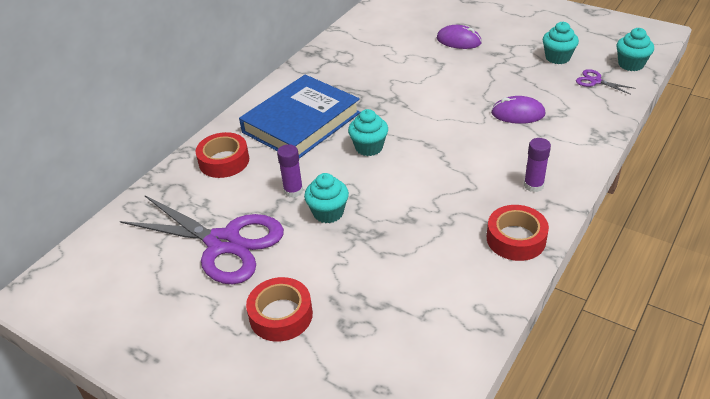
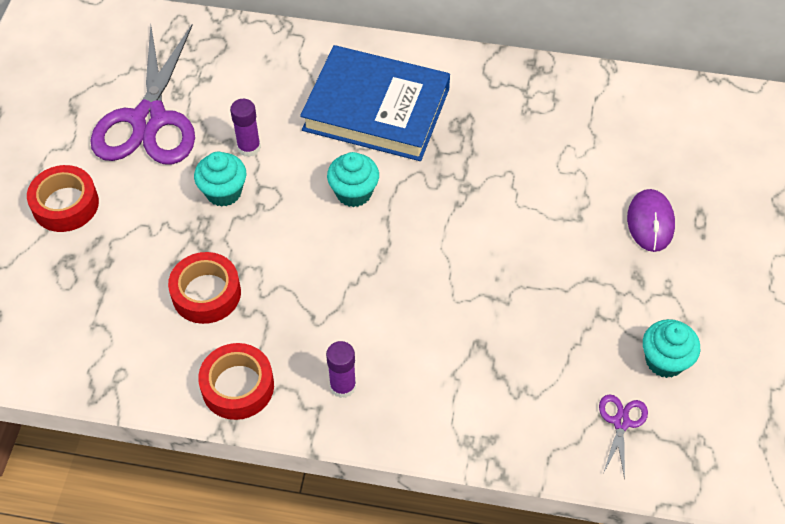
camera: 65 degrees right, 15 degrees up
(224, 161) = (277, 66): red tape -> red tape (206, 293)
(518, 113) = (493, 337): purple mouse -> none
(631, 64) = (694, 466): turquoise cupcake -> none

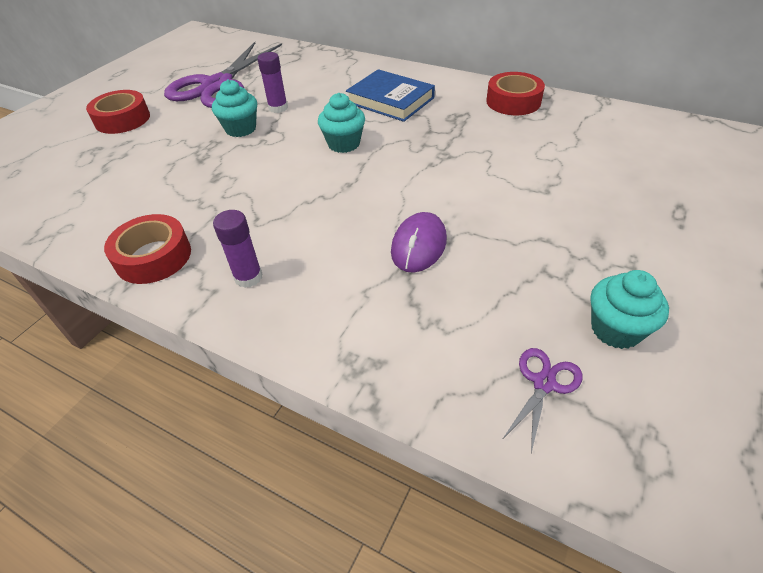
camera: 20 degrees right, 10 degrees down
(206, 293) = (179, 186): red tape -> red tape (513, 101)
(376, 109) = (390, 100): blue book -> blue book, size x0.66
(650, 222) = (622, 205): purple mouse -> purple mouse (418, 245)

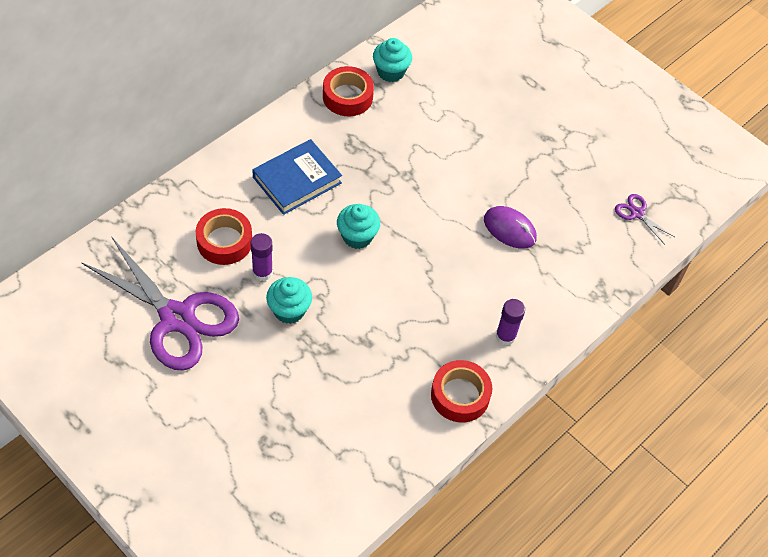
camera: 80 degrees left, 10 degrees up
(122, 119) = (210, 416): red tape -> red tape (224, 241)
(616, 329) = (612, 165): turquoise cupcake -> turquoise cupcake (391, 72)

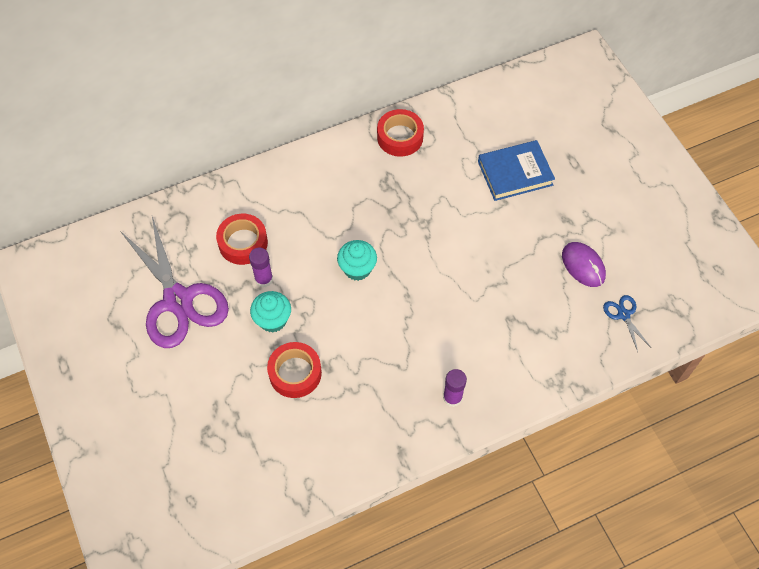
camera: 25 degrees right, 5 degrees up
(297, 180) = (325, 203): blue book -> blue book (515, 173)
(391, 72) = (447, 123): turquoise cupcake -> none
(460, 395) = (389, 440): red tape -> red tape (295, 373)
(509, 229) = (496, 298): purple mouse -> purple mouse (583, 265)
(637, 213) = (623, 315): purple scissors -> blue scissors

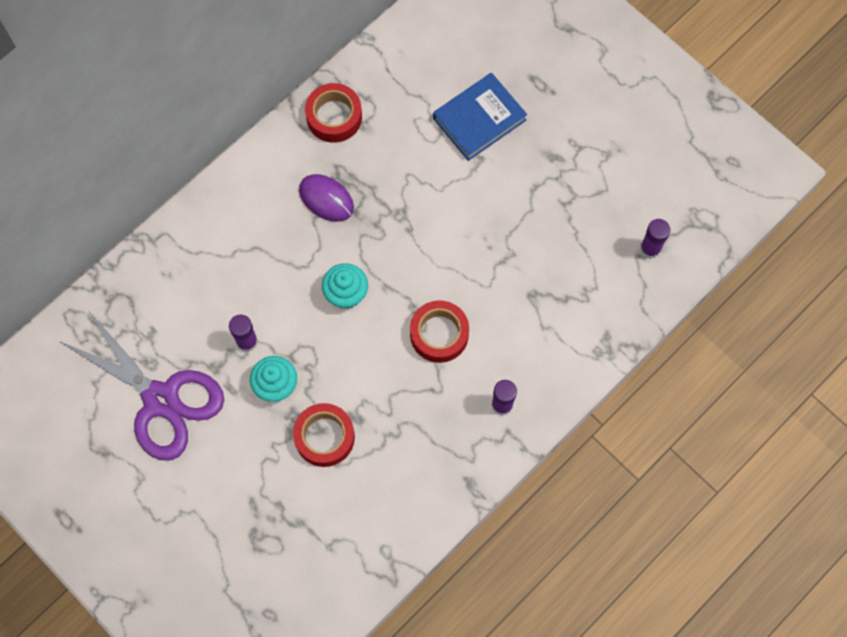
camera: 20 degrees left, 10 degrees up
(243, 243) = (206, 307): red tape -> red tape (439, 334)
(583, 265) = (589, 206): purple mouse -> purple mouse (326, 199)
(623, 315) = (650, 249): blue scissors -> purple glue stick

